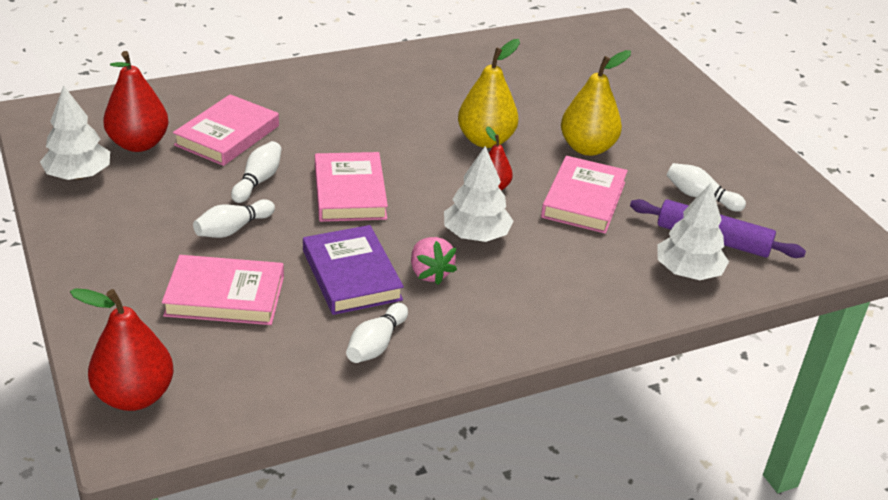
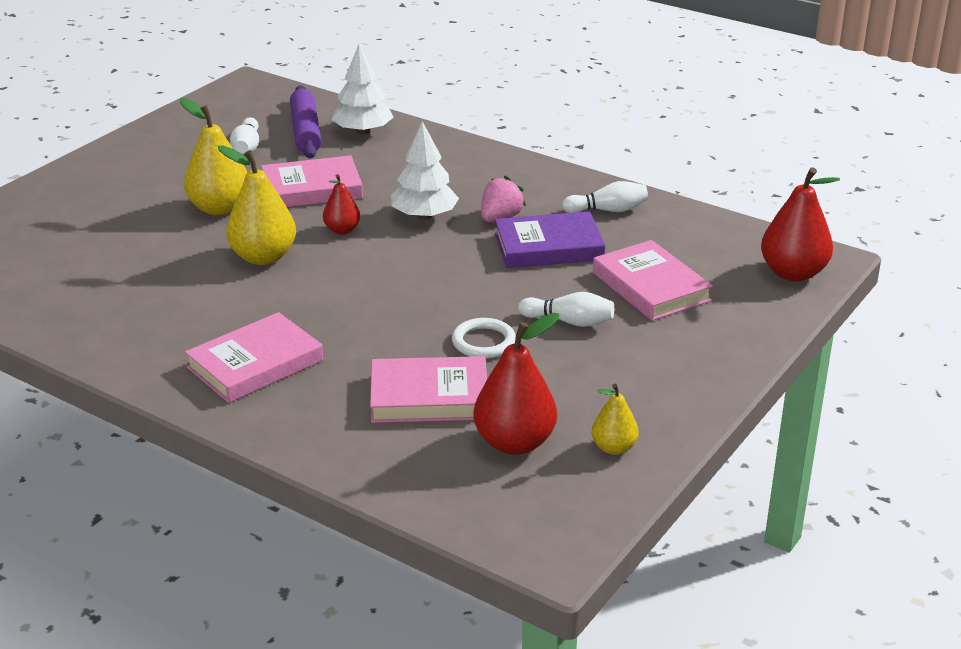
camera: 120 degrees left, 5 degrees down
(78, 175) = (613, 448): white tree -> yellow pear
(258, 181) = (483, 342): white bowling pin -> white ring
(350, 192) = (439, 290): pink book -> pink book (255, 364)
(351, 275) = (548, 246): purple book -> purple book turned 45 degrees clockwise

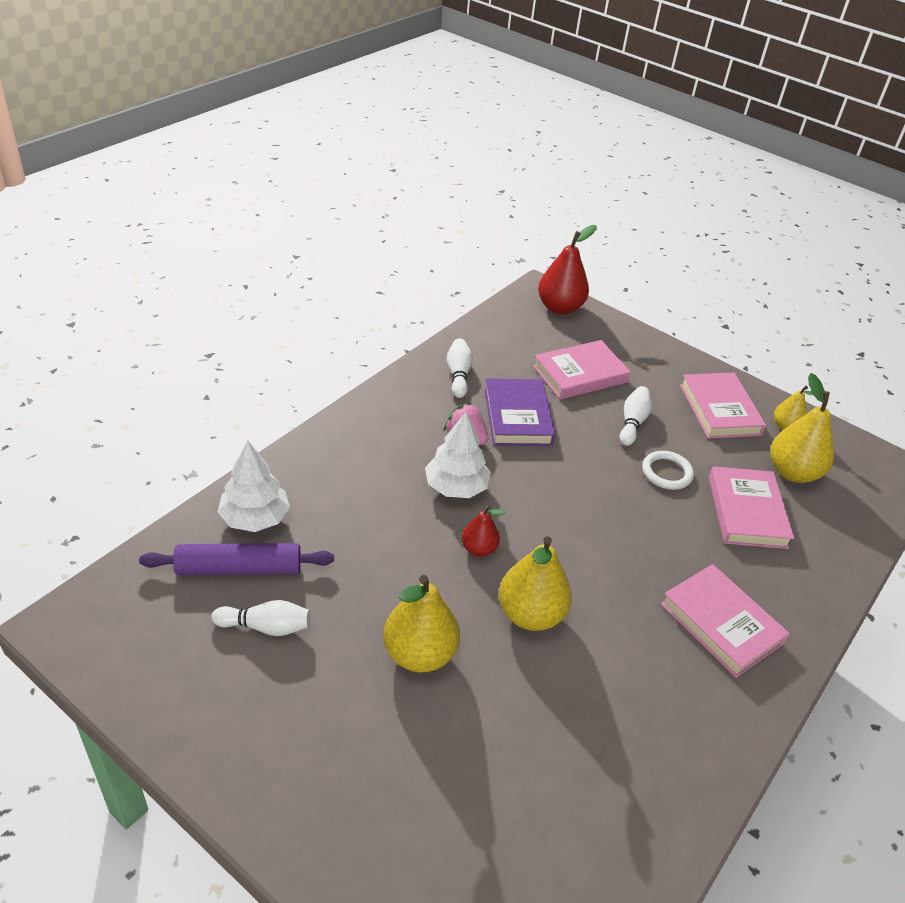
camera: 90 degrees left, 10 degrees up
(312, 189) = (386, 569): pink book -> pink book (719, 410)
(514, 443) = (792, 472): red pear -> yellow pear

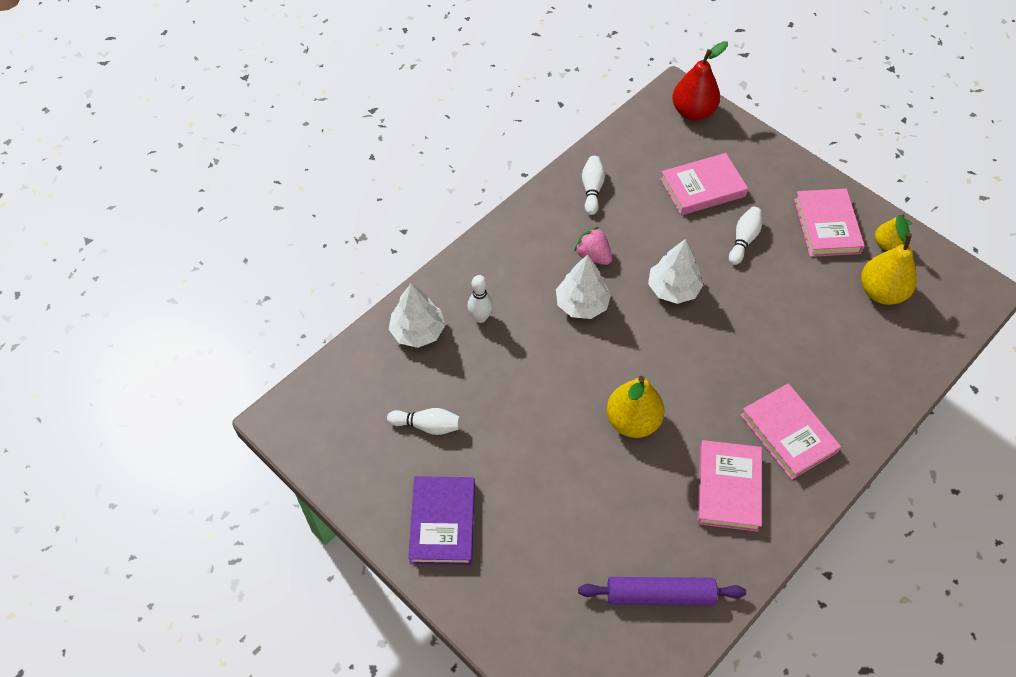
camera: 10 degrees right, 15 degrees up
(239, 568) = (406, 376): purple rolling pin -> purple rolling pin (660, 595)
(333, 502) = (480, 317): none -> white bowling pin
(419, 654) = (543, 451): yellow pear -> none
(479, 549) = (596, 362): red pear -> none
(517, 417) = (641, 234): purple book -> purple book (442, 522)
(561, 470) = (673, 289): none -> white tree
(666, 473) = (766, 291): white ring -> none
(747, 512) = (831, 331): pink book -> pink book (728, 488)

